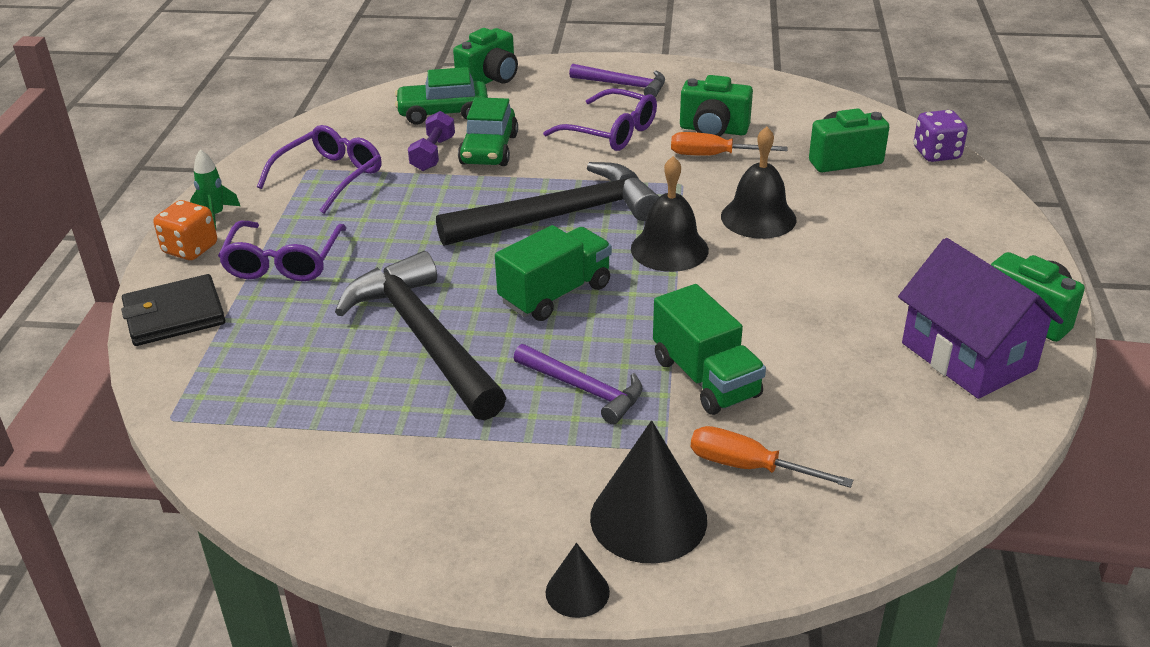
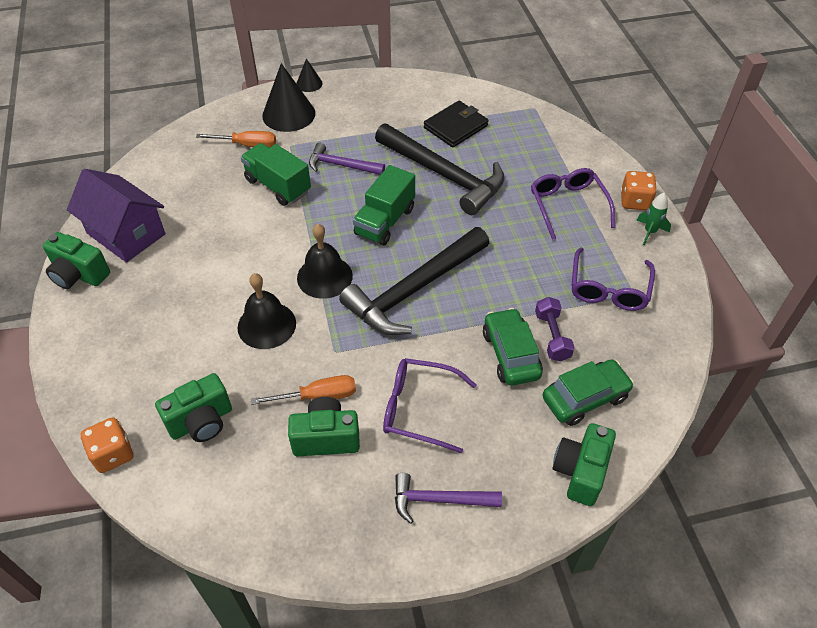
camera: 160 degrees right, 15 degrees up
(174, 315) = (592, 157): black wallet -> black wallet (455, 127)
(936, 154) = (113, 454): purple dice -> orange dice

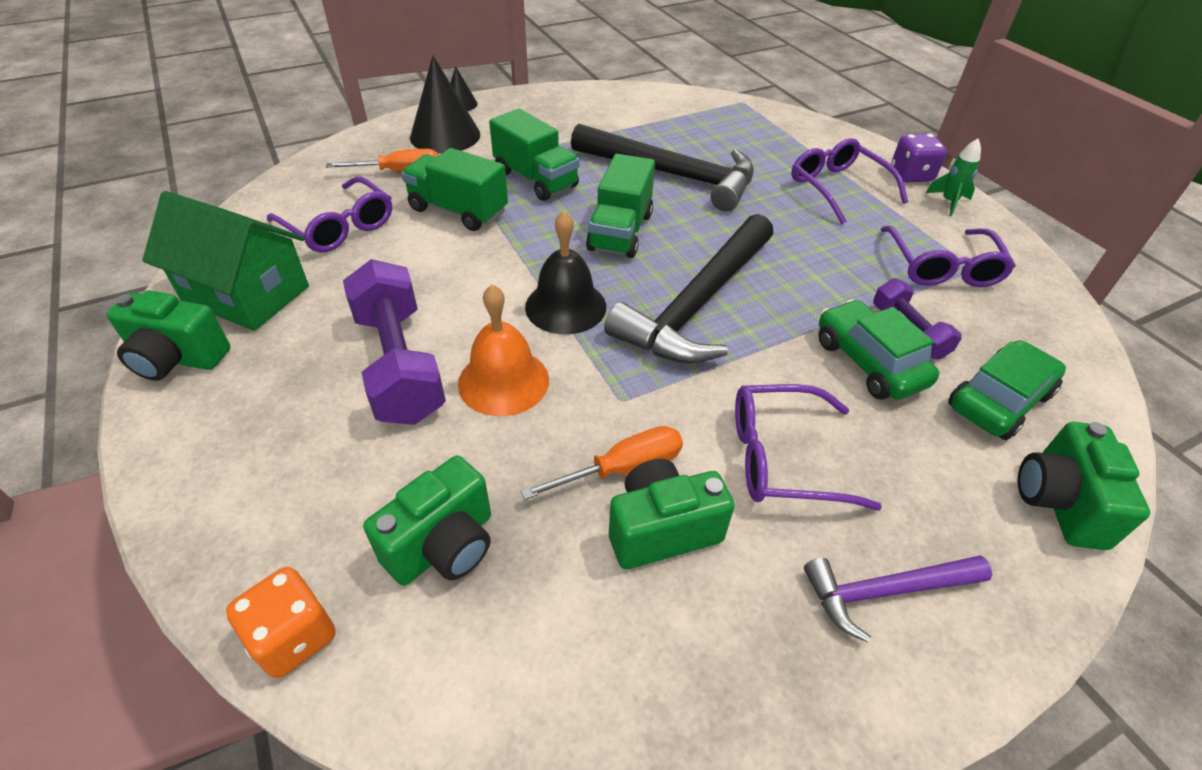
camera: 15 degrees left, 5 degrees down
(126, 234) = (246, 294): purple house -> green house
(194, 188) = (338, 226): none -> purple glasses
(207, 302) = (399, 364): none -> purple dumbbell
(266, 325) = (503, 381): black bell -> orange bell
(341, 165) = (536, 179): purple hammer -> green truck
(455, 127) = (661, 127): black wallet -> none
(634, 201) = (911, 175): orange dice -> purple dice

